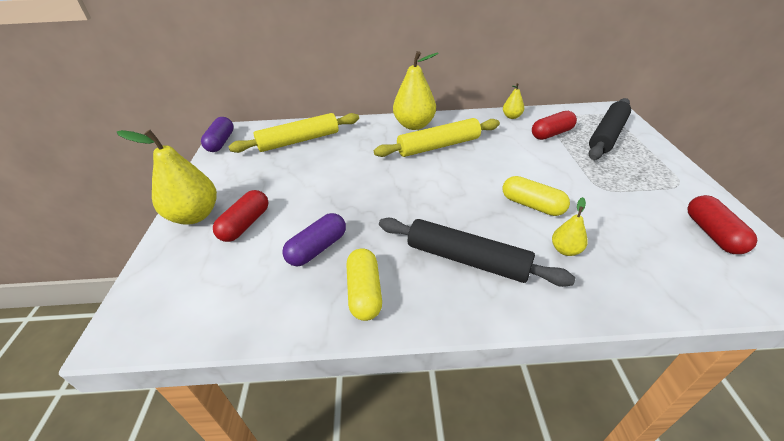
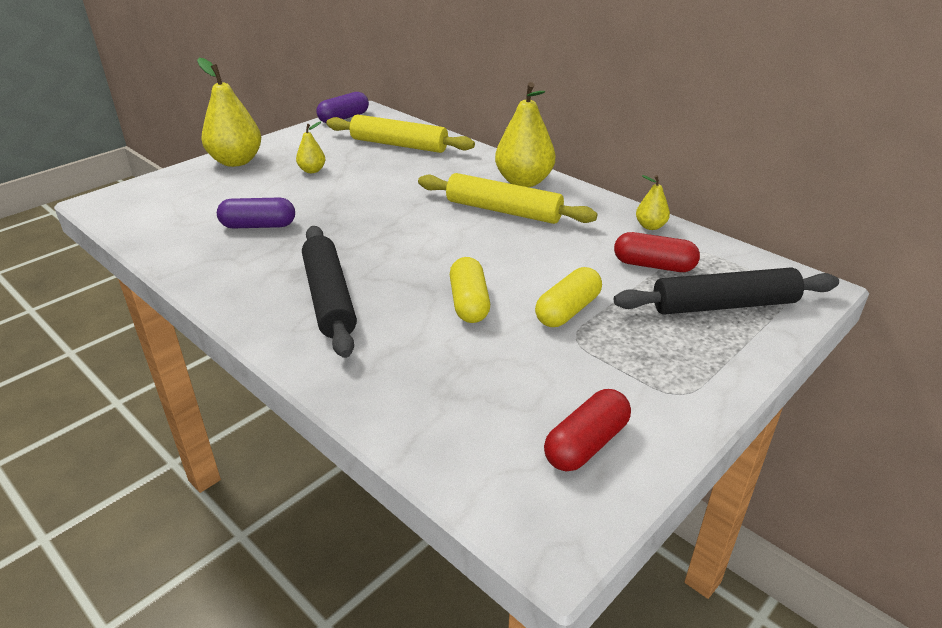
camera: 45 degrees right, 5 degrees down
(245, 224) = (251, 184): red capsule -> none
(364, 292) = (230, 268): yellow capsule -> yellow capsule (567, 310)
(565, 250) = (413, 347): yellow pear -> yellow pear (312, 170)

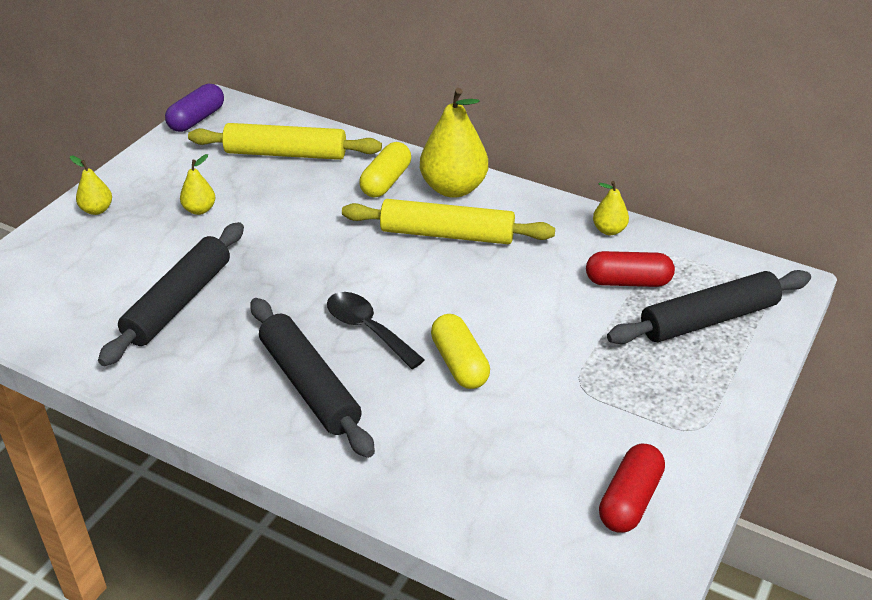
camera: 15 degrees left, 5 degrees up
(236, 161) = (97, 210): yellow pear -> yellow pear, size x0.50
(258, 226) = (178, 302): purple capsule -> black rolling pin
(401, 266) = (367, 329): none -> black spoon
(567, 310) = (561, 354): yellow capsule -> yellow capsule (386, 181)

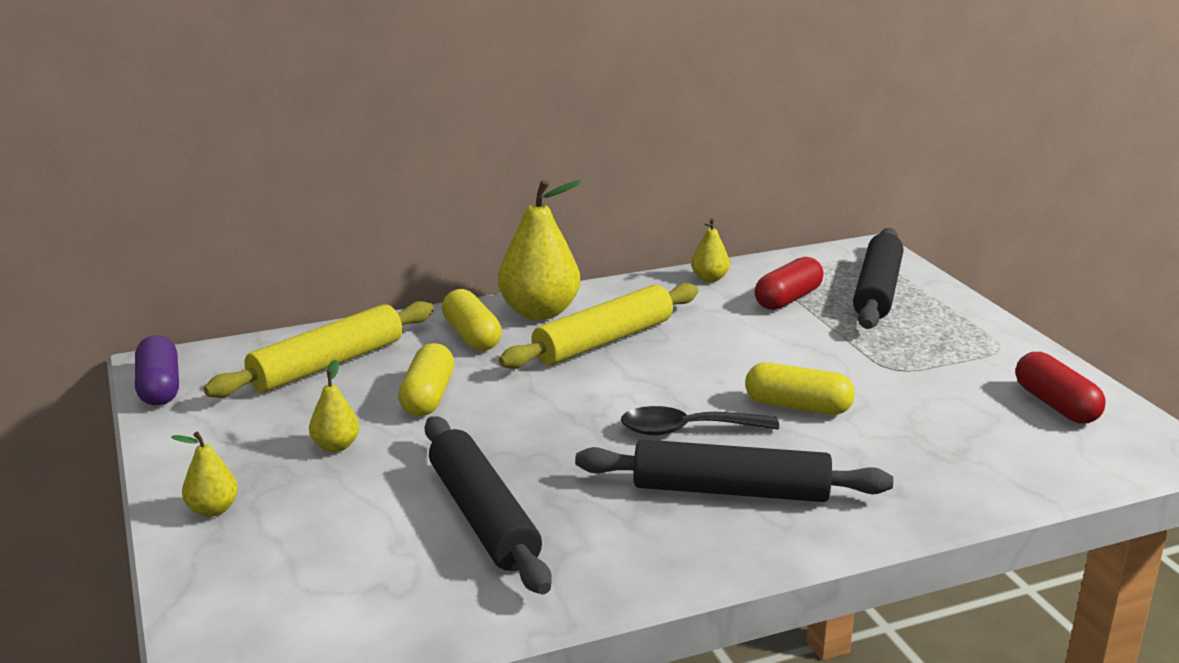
camera: 50 degrees left, 15 degrees down
(290, 208) = (428, 397): none -> yellow capsule

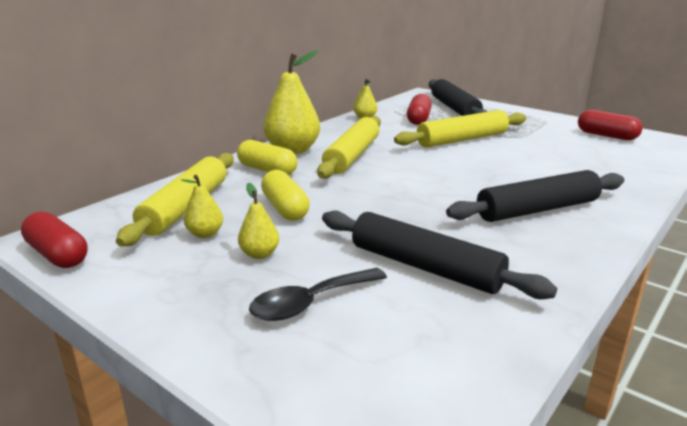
camera: 30 degrees left, 0 degrees up
(159, 387) = (57, 255): purple capsule -> red capsule
(212, 510) = (215, 328): yellow pear -> yellow pear (205, 234)
(686, 430) = (466, 187): black spoon -> black spoon (310, 303)
(797, 406) = (502, 162): yellow capsule -> none
(799, 353) = (462, 139): none -> yellow rolling pin

